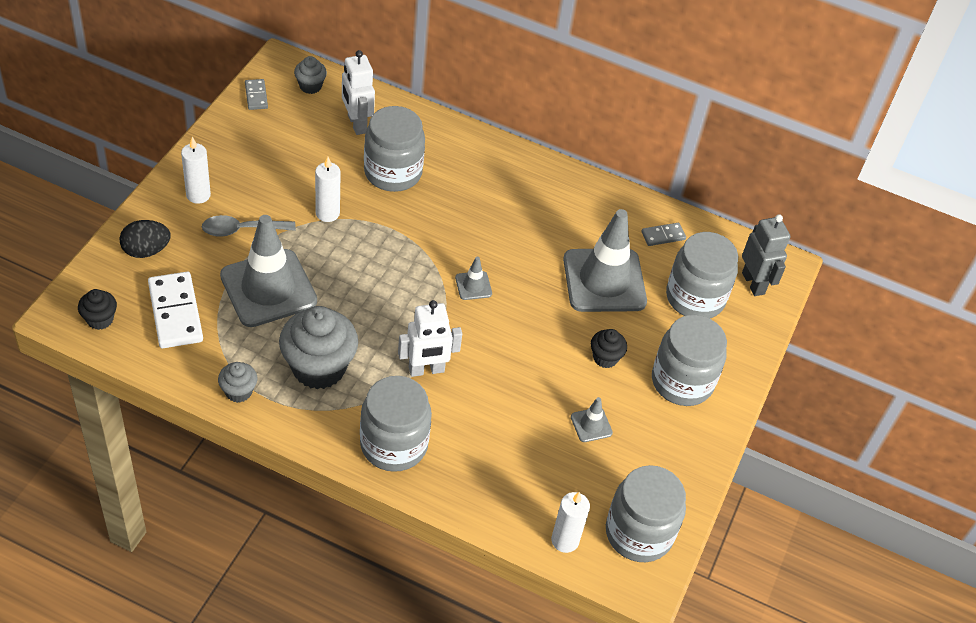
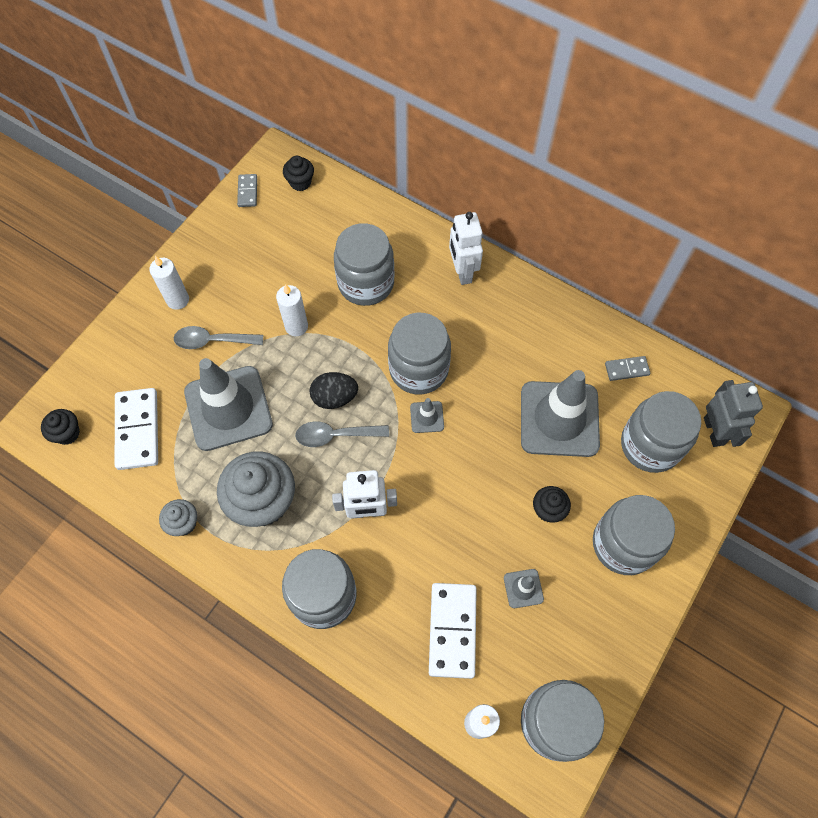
camera: 15 degrees right, 15 degrees up
(146, 250) = (121, 359): black egg -> black egg (334, 397)
(310, 86) = (300, 182): grey cupcake -> black cupcake
(356, 124) = (338, 226): white robot -> white robot (462, 272)
(383, 306) = (335, 435): none -> grey spoon
(458, 245) = (418, 369): none -> grey jar
(528, 465) = (452, 630): none -> white domino

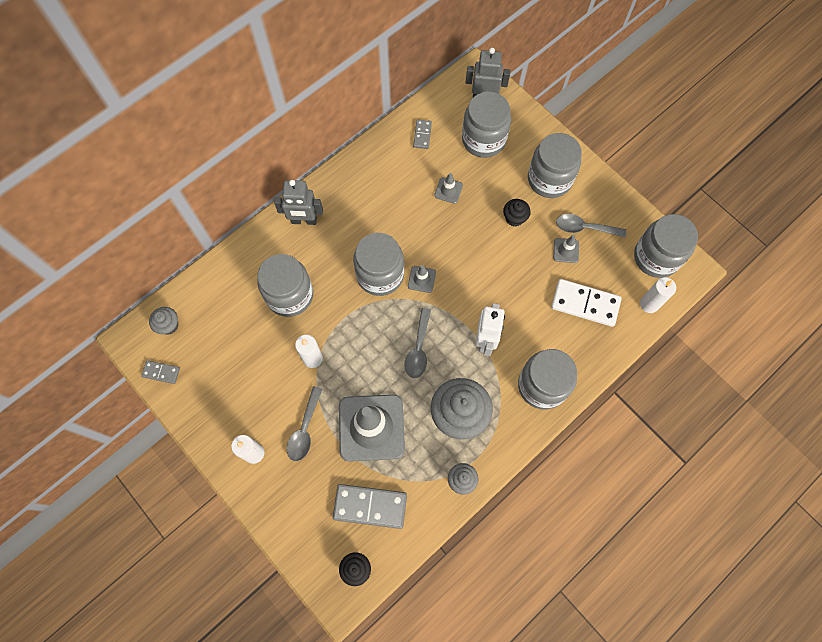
camera: 75 degrees left, 5 degrees up
(137, 430) = (370, 506): white domino -> grey domino
(300, 182) = (169, 325): black cupcake -> grey cupcake
(334, 397) = (386, 342): black egg -> none
(462, 272) = (304, 220): white robot -> grey robot
(559, 419) = (448, 190): grey traffic cone -> grey traffic cone, size x0.42
(566, 607) = (584, 228): none -> grey spoon

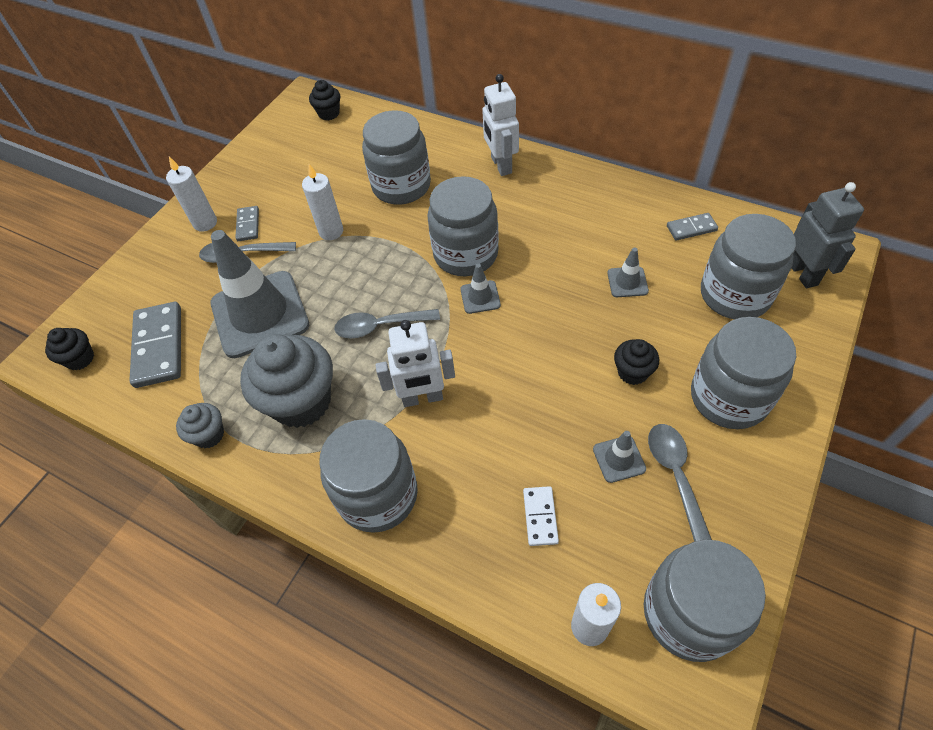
camera: 75 degrees right, 15 degrees down
(161, 372) = (276, 127): grey domino -> grey domino (248, 225)
(169, 325) = (329, 113): grey cupcake -> black cupcake
(304, 220) = (501, 165): grey robot -> white robot
(585, 303) = (540, 517): white domino -> white domino, size x0.52

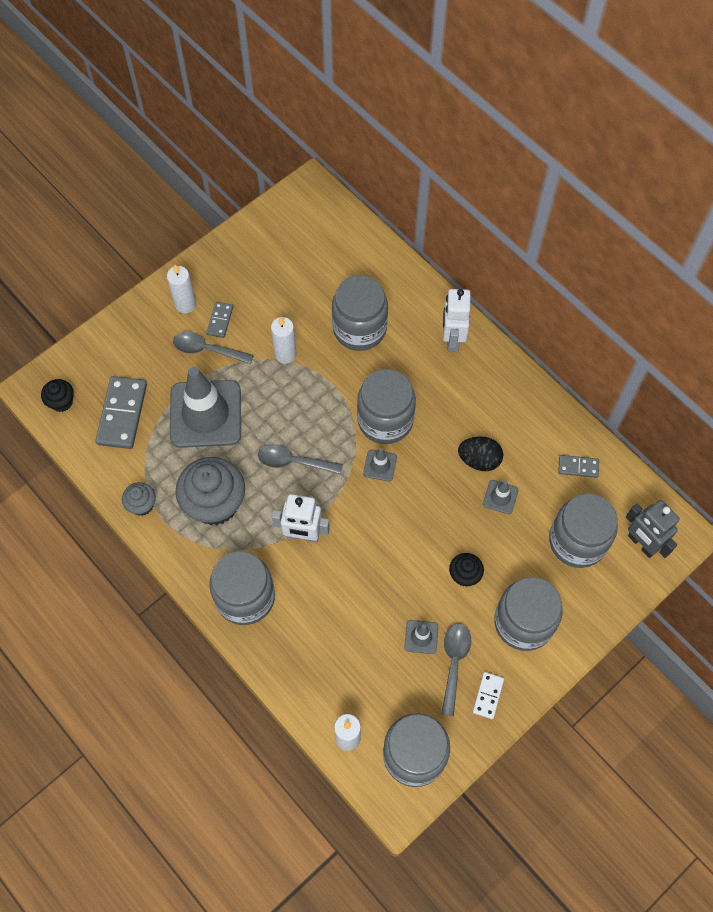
camera: 15 degrees right, 10 degrees up
(329, 113) = (325, 218): black cupcake -> none
(540, 517) = (348, 656): white domino -> white domino (488, 696)
(585, 256) = (479, 460): none -> black egg
(803, 273) = (641, 544): grey robot -> grey robot turned 135 degrees clockwise

